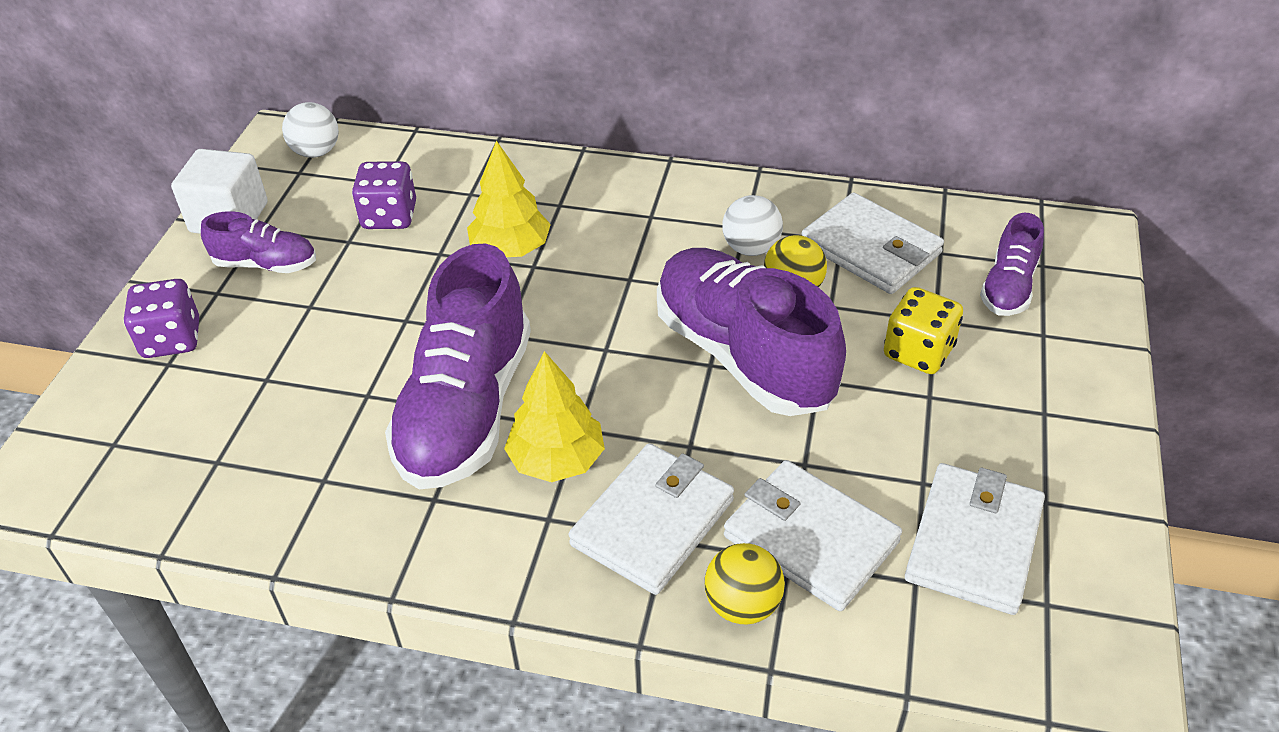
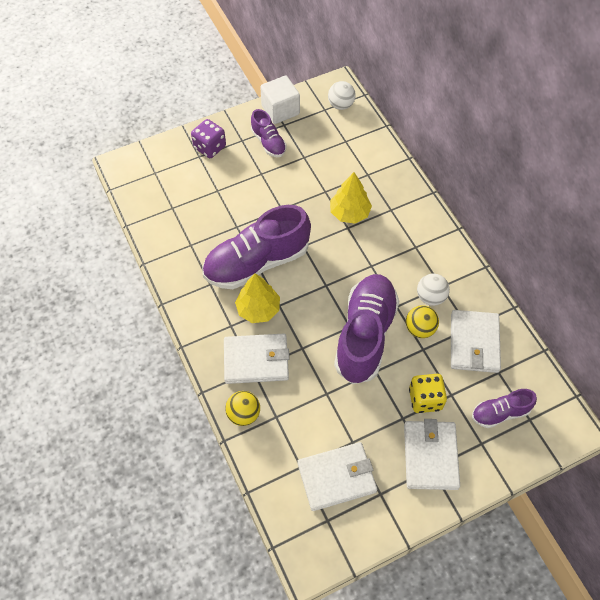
camera: 50 degrees right, 15 degrees up
(389, 216) = (329, 159): purple dice -> none
(810, 539) = (291, 418): white wallet -> white wallet (430, 456)

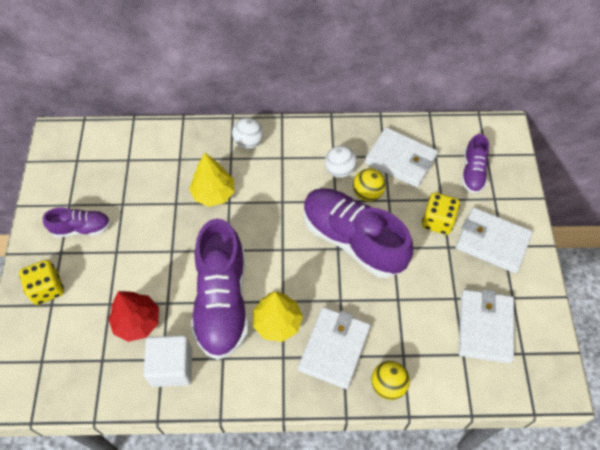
camera: 65 degrees left, 0 degrees up
(210, 147) = (47, 288): purple dice -> yellow dice
(212, 215) = (137, 322): none -> red tree
(280, 110) = (48, 200): white cube -> white cube (172, 367)
(341, 105) = (81, 144): white ball -> white ball (248, 142)

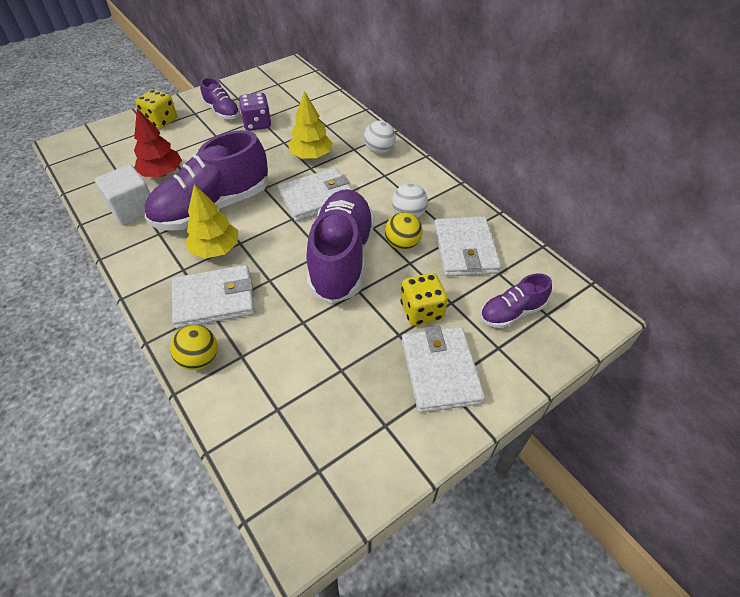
camera: 55 degrees right, 10 degrees down
(129, 210) = (257, 124): none -> purple dice
(485, 327) = (325, 414): white wallet -> white wallet (317, 197)

